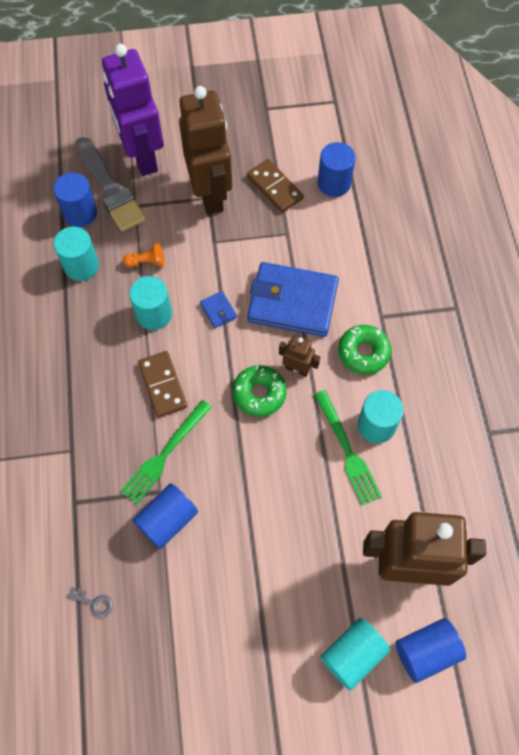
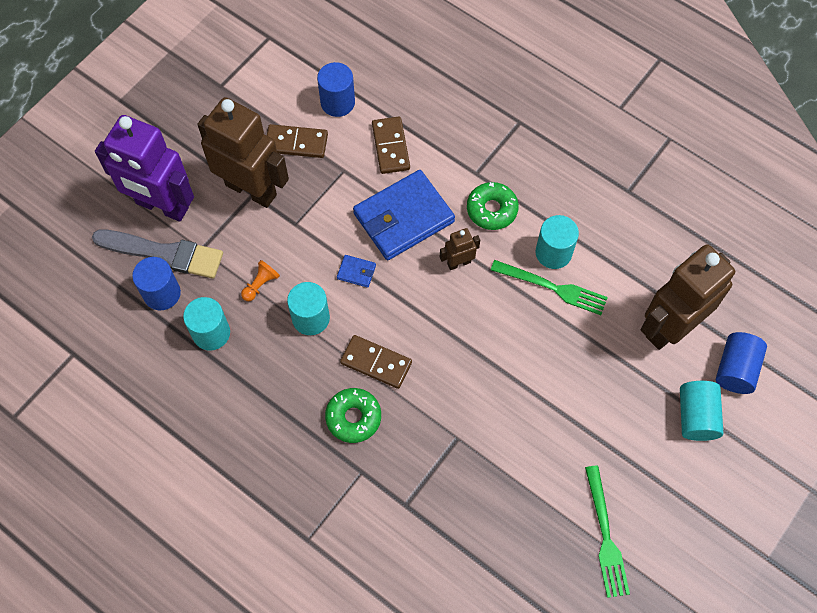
camera: 45 degrees left, 0 degrees up
(94, 602) = (497, 555): grey key -> none
(164, 454) = (432, 409): green fork -> green fork (605, 536)
(167, 520) = (485, 451): blue cylinder -> none
(259, 394) = (451, 304): green donut -> green donut (353, 417)
(338, 245) = (390, 147): none -> brown domino

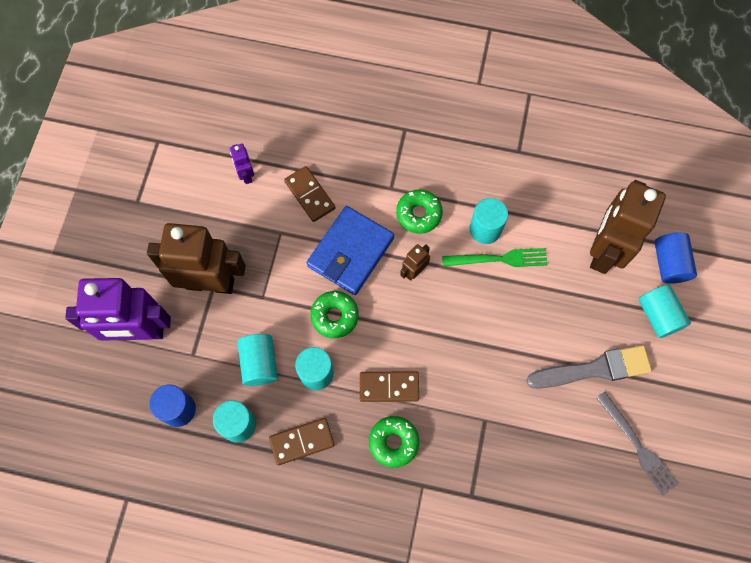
camera: 25 degrees left, 5 degrees up
(164, 253) = (162, 373): grey brush -> grey brush (594, 369)
(260, 284) = (259, 363): orange pawn -> turquoise cylinder
(296, 143) = (228, 225): brown domino -> brown domino (302, 441)
(337, 102) = (246, 175): blue cylinder -> purple robot
(356, 272) = (334, 316): blue wallet -> green donut
(605, 536) = (637, 446): green fork -> grey fork

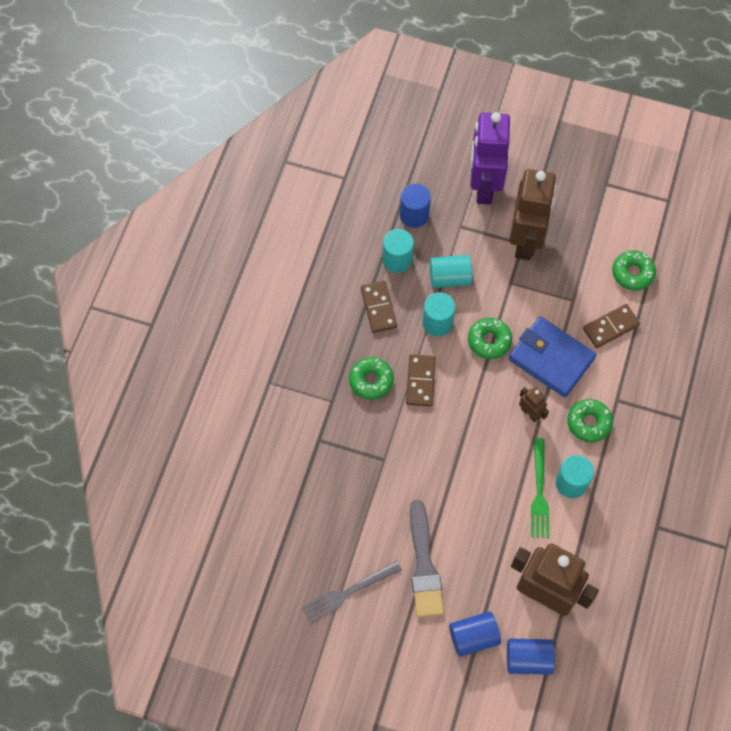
camera: 95 degrees right, 5 degrees down
(246, 175) = (632, 273): purple robot -> green donut
(658, 315) = (473, 637): turquoise cylinder -> blue cylinder

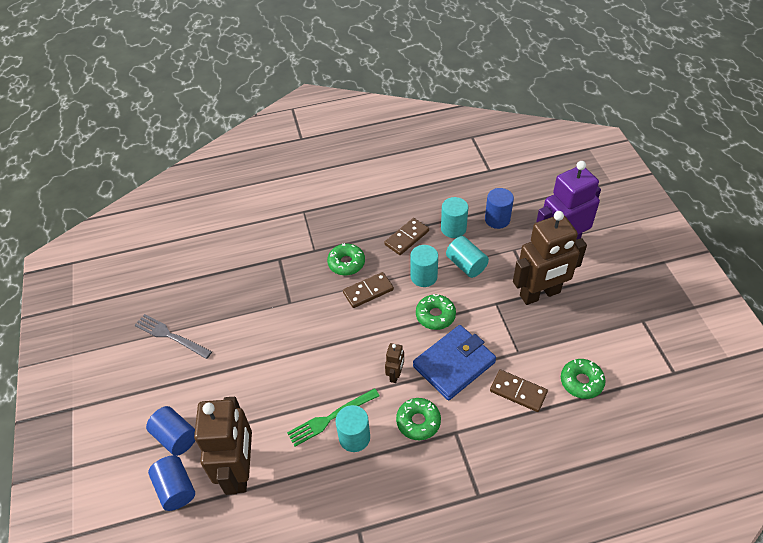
camera: 60 degrees right, 15 degrees down
(424, 565) = (219, 371): grey brush -> none
(551, 359) = (454, 364): blue wallet -> blue wallet turned 45 degrees clockwise

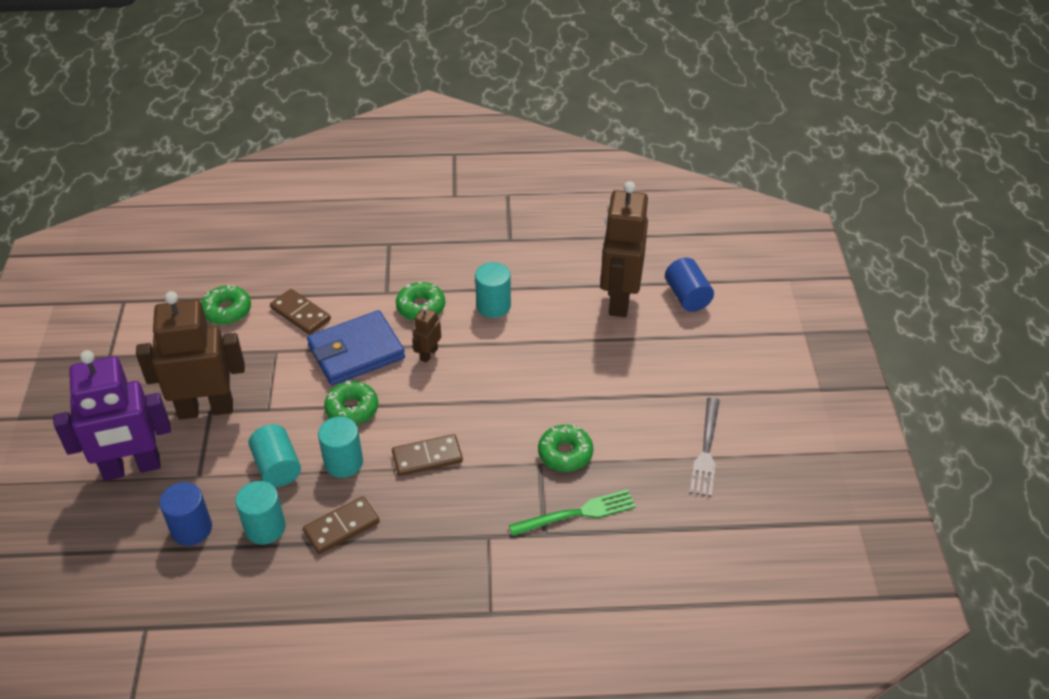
camera: 170 degrees left, 5 degrees down
(170, 336) = (706, 450): grey fork -> grey fork turned 60 degrees clockwise
(176, 437) = (690, 339): blue cylinder -> none
(330, 418) = (515, 327): green fork -> green fork (577, 513)
(346, 263) = (445, 505): green donut -> green donut (565, 453)

